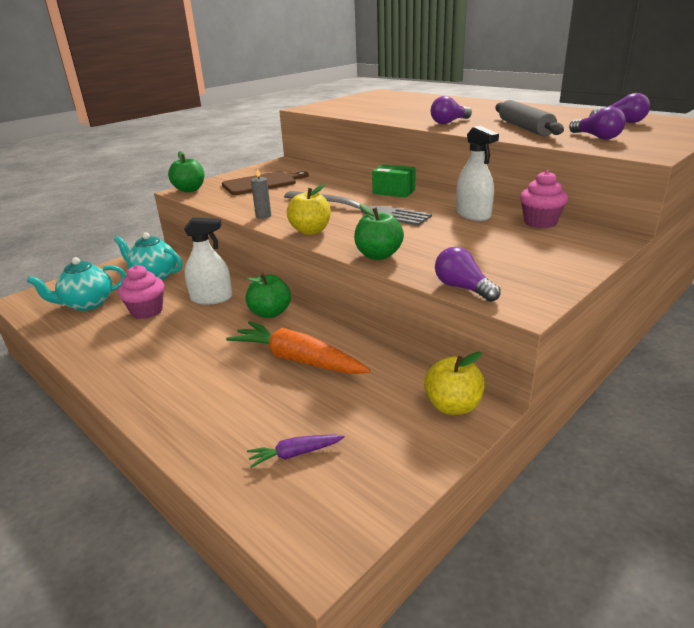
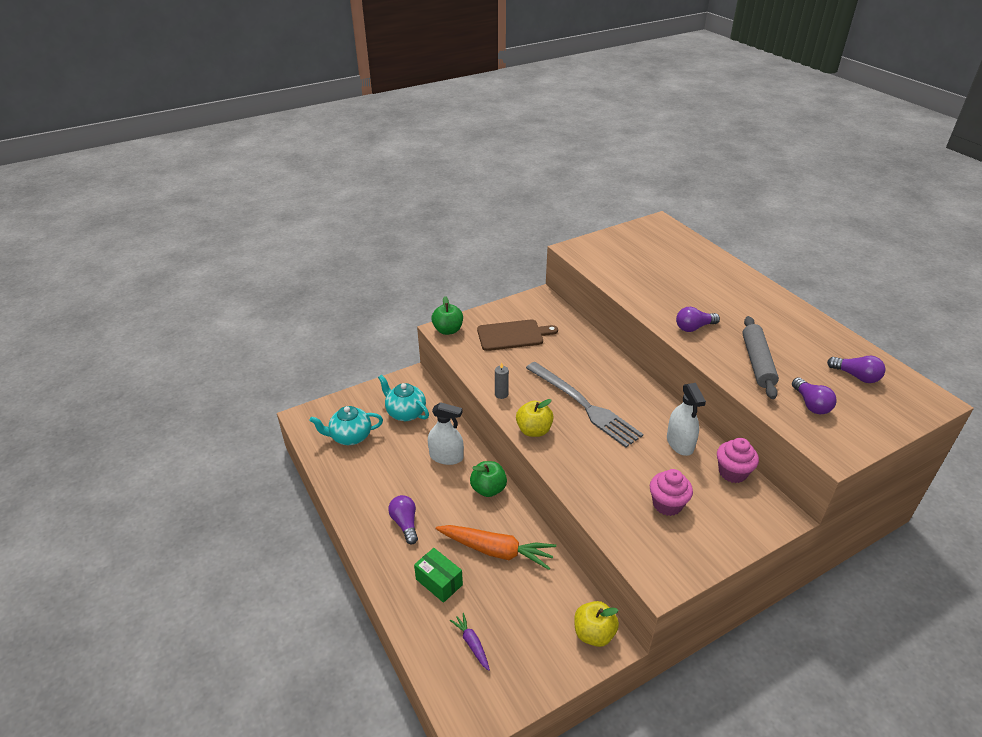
camera: 15 degrees right, 10 degrees up
(147, 311) = (394, 459): pink cupcake -> pink cupcake (667, 504)
(295, 454) = (472, 644): purple carrot -> purple carrot turned 60 degrees clockwise
(297, 359) = (496, 551): orange carrot -> orange carrot turned 150 degrees clockwise
(378, 255) = (577, 483): green apple -> none
(394, 192) = (625, 383): green box -> green box (439, 582)
(463, 288) = (625, 547): purple light bulb -> purple light bulb (405, 524)

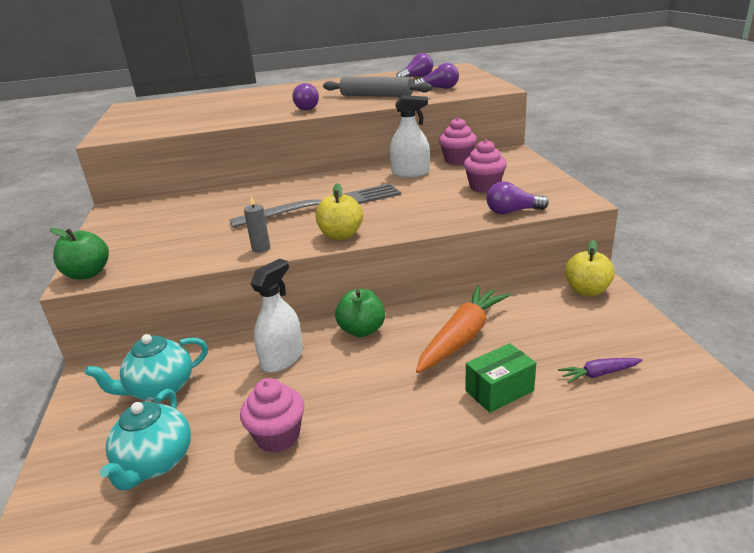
camera: 70 degrees left, 10 degrees down
(377, 479) = (278, 436): none -> pink cupcake
(405, 524) = (385, 413): purple light bulb -> purple light bulb (512, 212)
(513, 335) = (161, 231): brown cutting board -> none

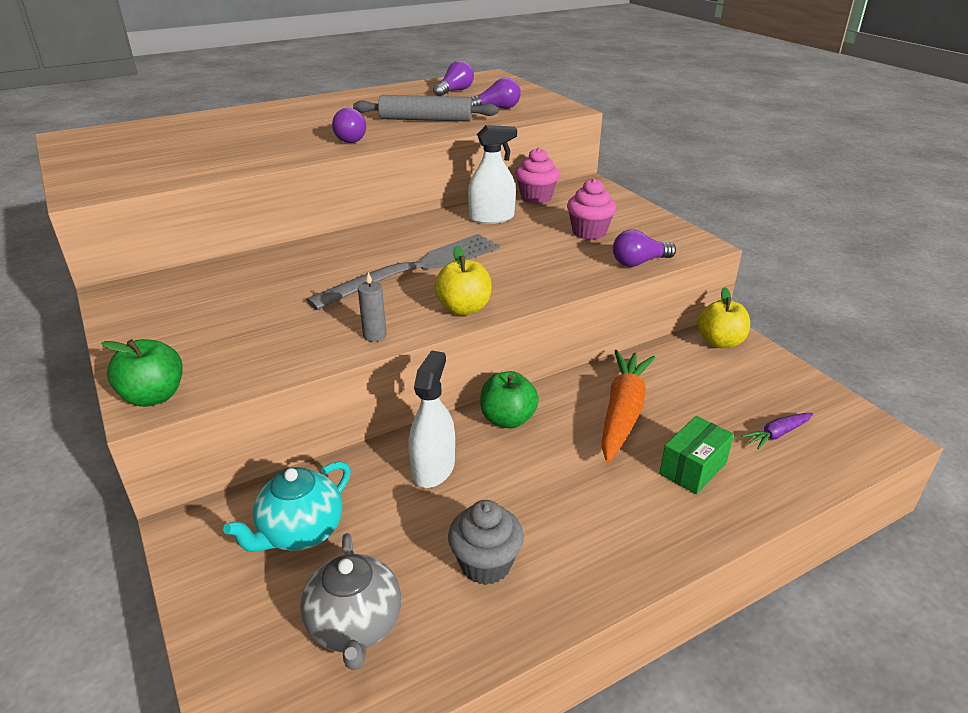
camera: 20 degrees left, 5 degrees up
(155, 463) = (355, 626): turquoise teapot -> grey teapot
(278, 436) = (485, 564): pink cupcake -> grey cupcake

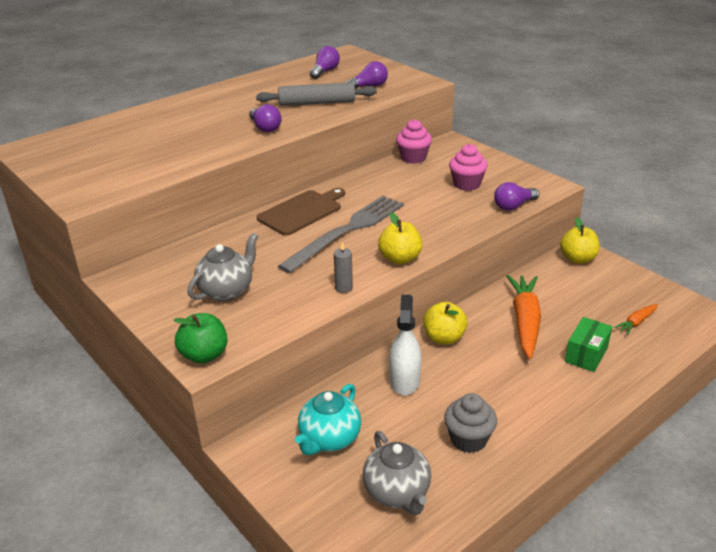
camera: 10 degrees left, 0 degrees up
(230, 321) = (227, 290): none -> grey teapot
(372, 242) = (302, 211): none -> brown cutting board
(491, 218) = (386, 180): white spray bottle -> none
(508, 419) = (444, 338): green apple -> yellow apple
(777, 434) = (636, 322): purple carrot -> orange carrot

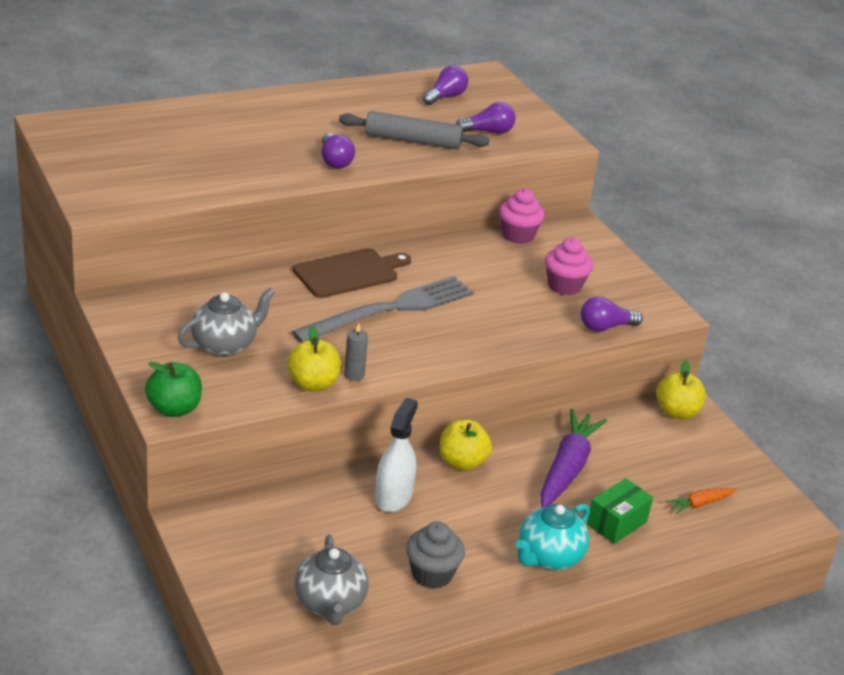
camera: 10 degrees right, 0 degrees up
(329, 439) = (283, 534): turquoise teapot -> turquoise teapot (548, 557)
(400, 258) = (434, 357): yellow apple -> yellow apple (313, 384)
(525, 321) = (567, 468): orange carrot -> purple carrot

